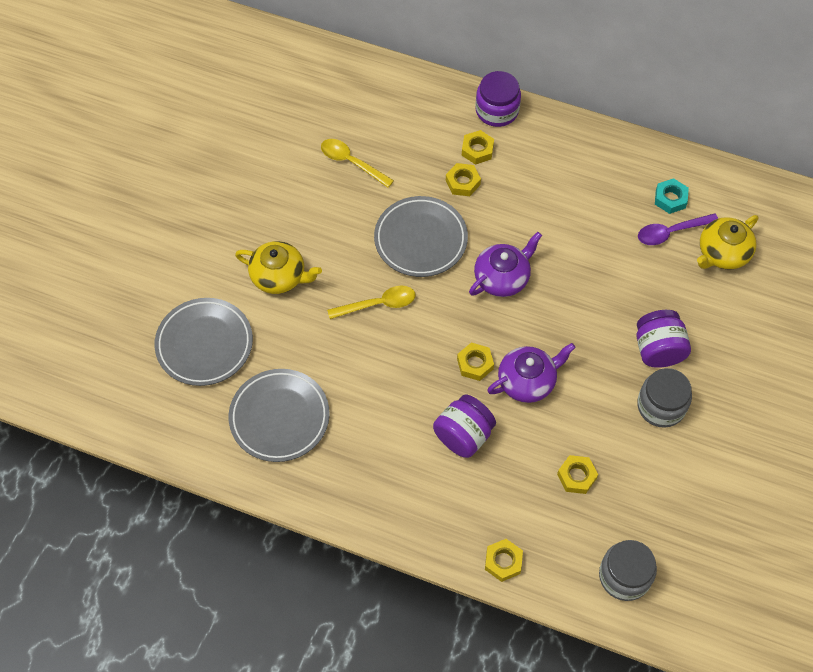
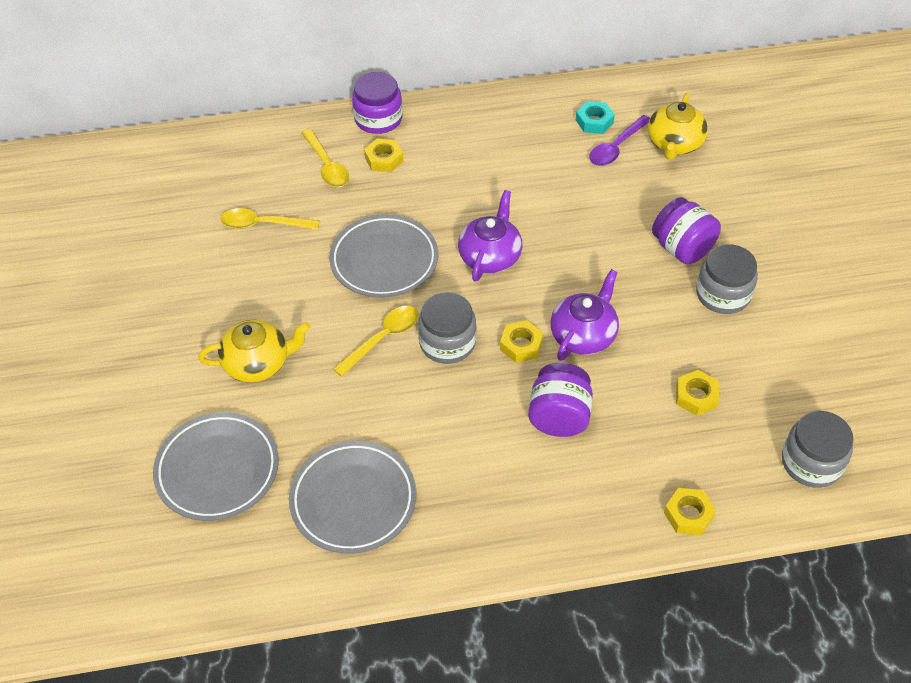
camera: 30 degrees left, 10 degrees down
(422, 333) = (447, 343): none -> grey jar
(430, 134) = (327, 166): none -> yellow spoon
(463, 182) = (390, 192): yellow nut -> none

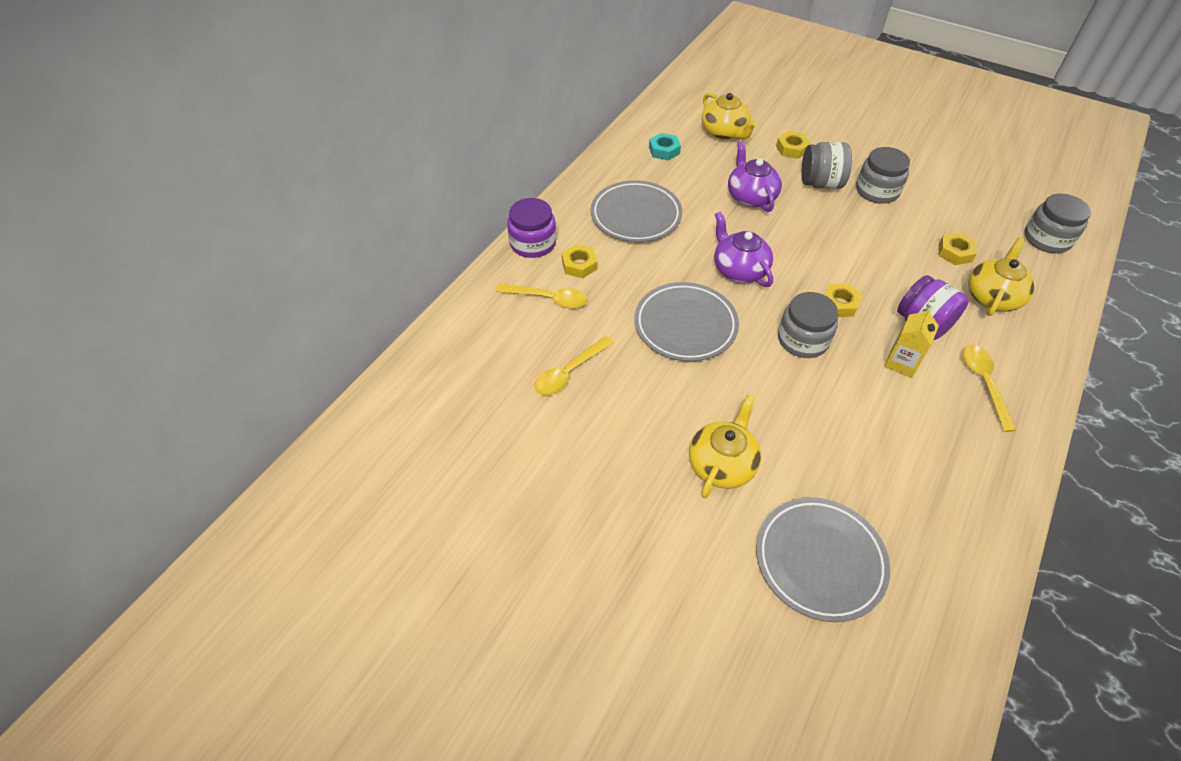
camera: 50 degrees left, 0 degrees up
(353, 500) = (919, 486): grey plate -> grey plate (636, 215)
(382, 339) = (766, 373): yellow spoon -> yellow spoon (984, 383)
(490, 424) = (901, 363): none -> yellow carton
(583, 335) = (857, 269): purple teapot -> purple teapot (751, 196)
(616, 147) = (699, 156): purple spoon -> none
(660, 453) = (992, 297): none -> yellow teapot
(682, 248) = (820, 183): purple jar -> grey jar
(688, 515) = (1054, 315): yellow nut -> yellow nut (792, 149)

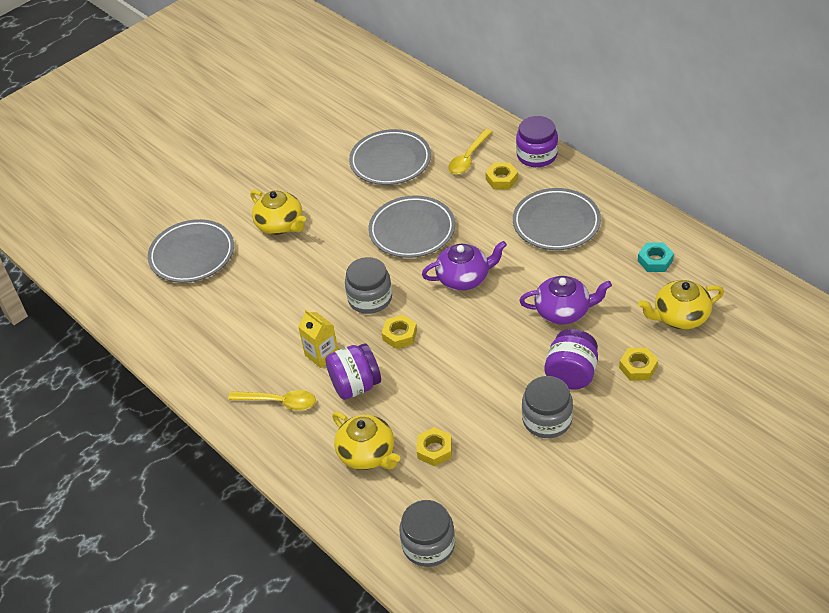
camera: 110 degrees right, 5 degrees down
(569, 372) = (390, 161): yellow spoon -> grey plate
(820, 183) = (571, 374): grey jar -> purple jar

